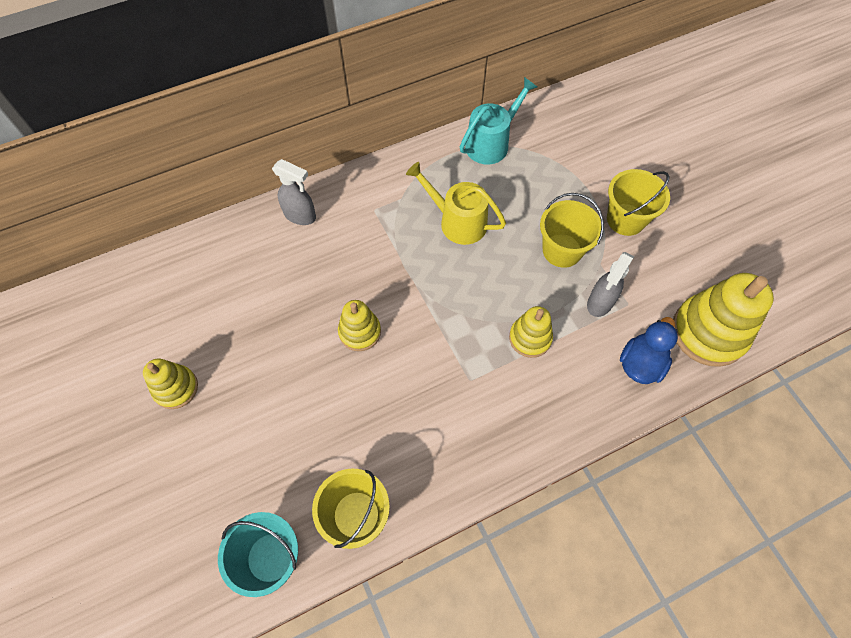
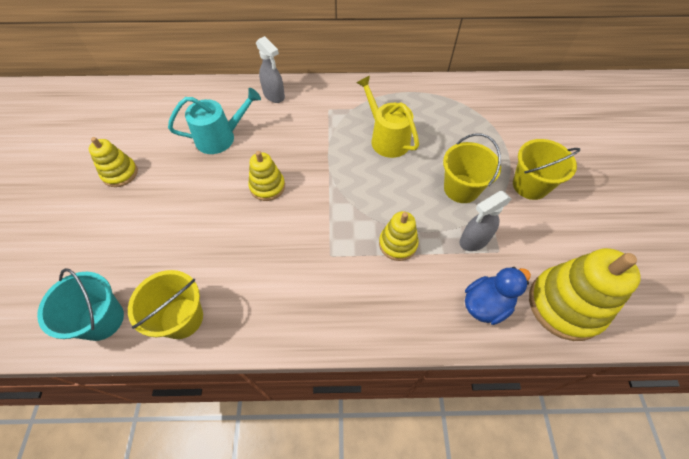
camera: 25 degrees right, 5 degrees down
(491, 143) = (443, 95): turquoise watering can -> turquoise watering can (220, 137)

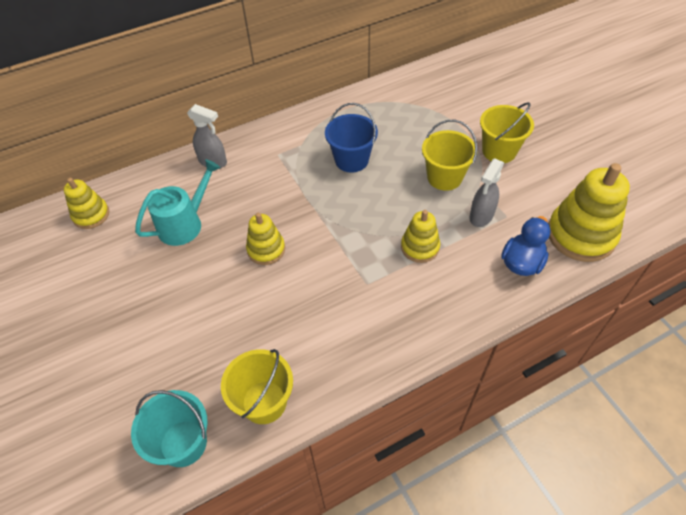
camera: 25 degrees left, 5 degrees down
(120, 173) = (98, 303): yellow stacking toy -> yellow stacking toy (91, 215)
(387, 138) = (351, 160): yellow watering can -> blue bucket

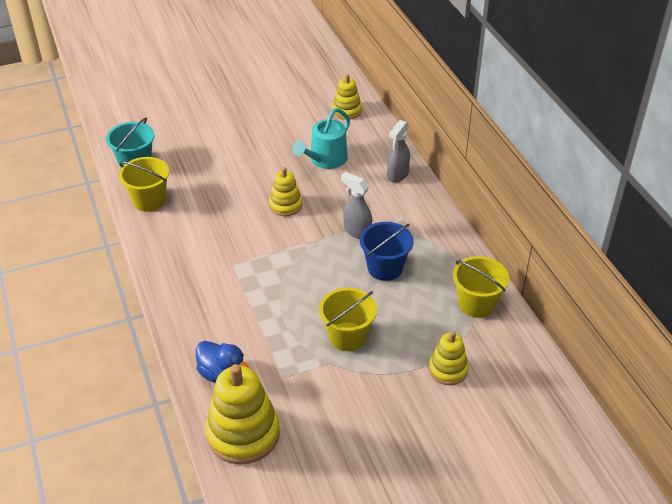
camera: 95 degrees right, 10 degrees down
(184, 224) = (325, 159): turquoise watering can -> turquoise watering can turned 75 degrees clockwise
(420, 247) = (262, 303): yellow stacking toy -> yellow stacking toy (448, 370)
(481, 216) = (288, 356): grey spray bottle -> grey spray bottle (357, 231)
(499, 151) = (379, 392): yellow bucket -> yellow bucket (476, 304)

